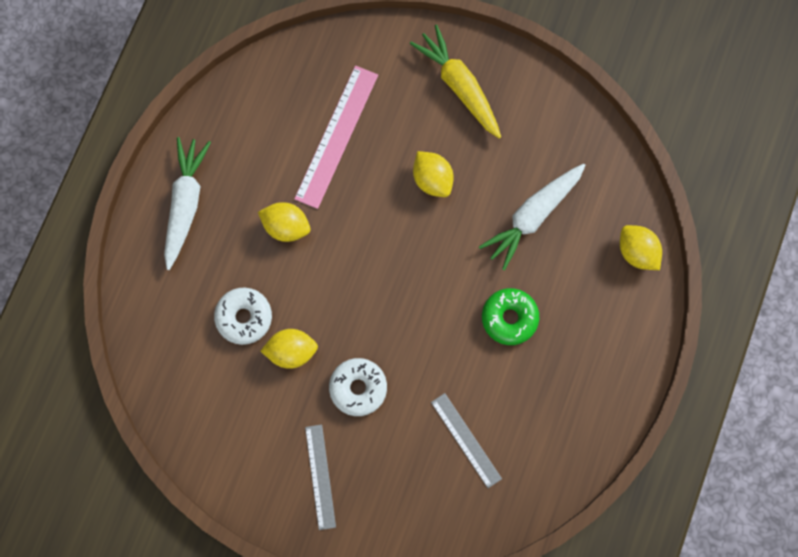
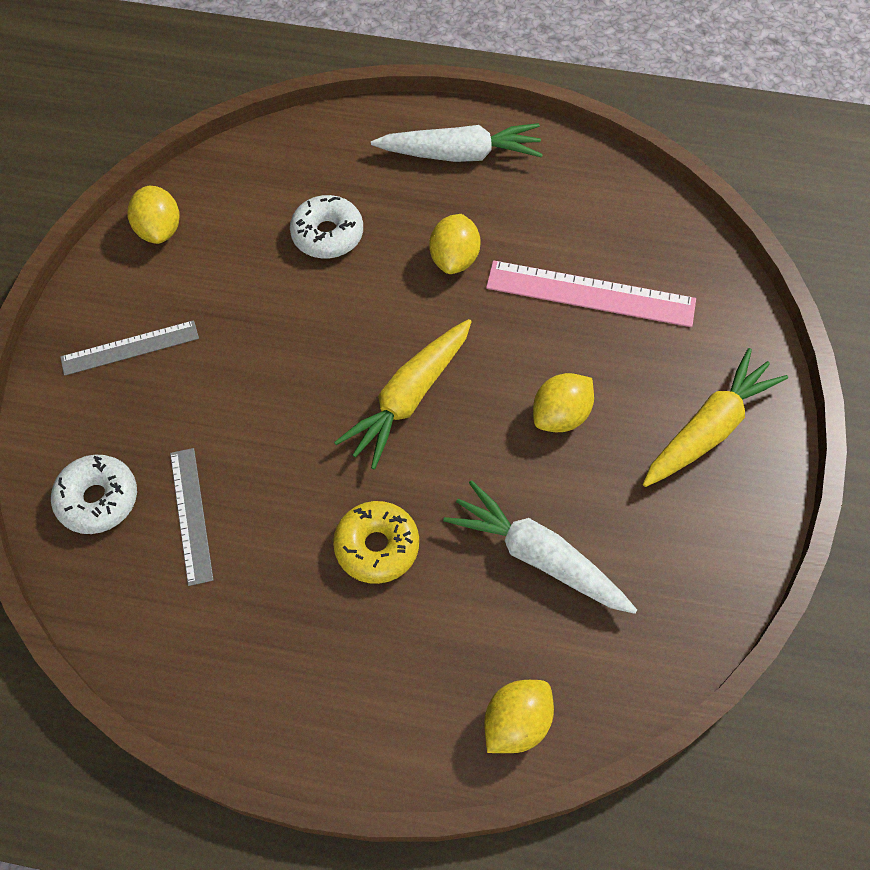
camera: 80 degrees right, 15 degrees down
(291, 351) = (291, 290): yellow lemon -> yellow lemon (159, 230)
(358, 388) = (251, 372): white donut -> white donut (98, 499)
(400, 279) = (409, 398): none -> yellow carrot
(466, 440) = (191, 515): grey ruler -> grey ruler turned 60 degrees counterclockwise
(509, 318) = (377, 547): green donut -> yellow donut

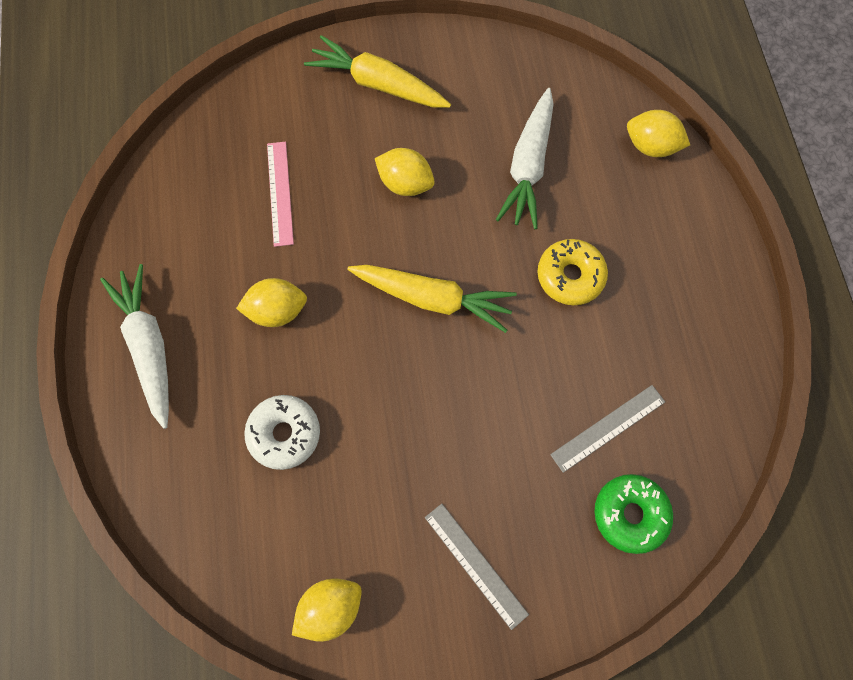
camera: 110 degrees left, 10 degrees up
(98, 499) = (630, 514): white donut -> green donut
(590, 294) = (280, 193): pink ruler -> pink ruler, size x0.64

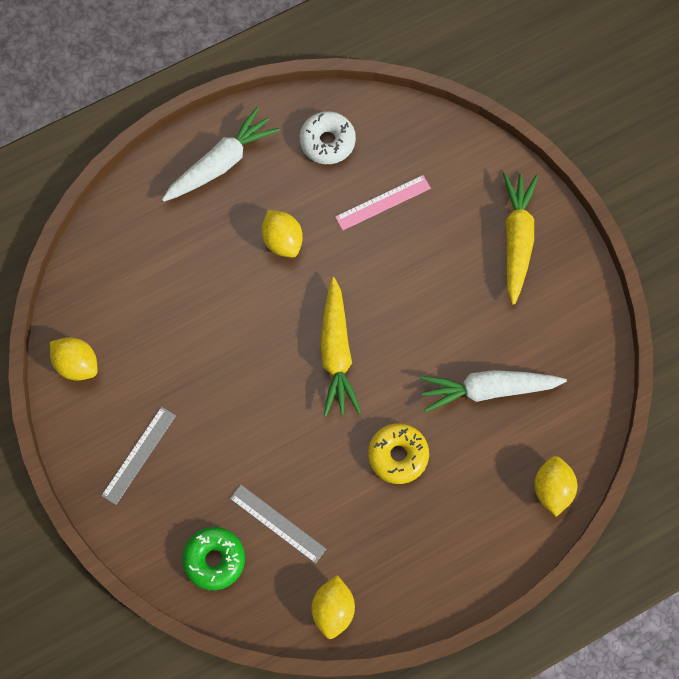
camera: 70 degrees right, 0 degrees up
(284, 434) = (189, 284): white donut -> white donut (327, 142)
(405, 183) = (430, 295): yellow lemon -> yellow lemon (333, 609)

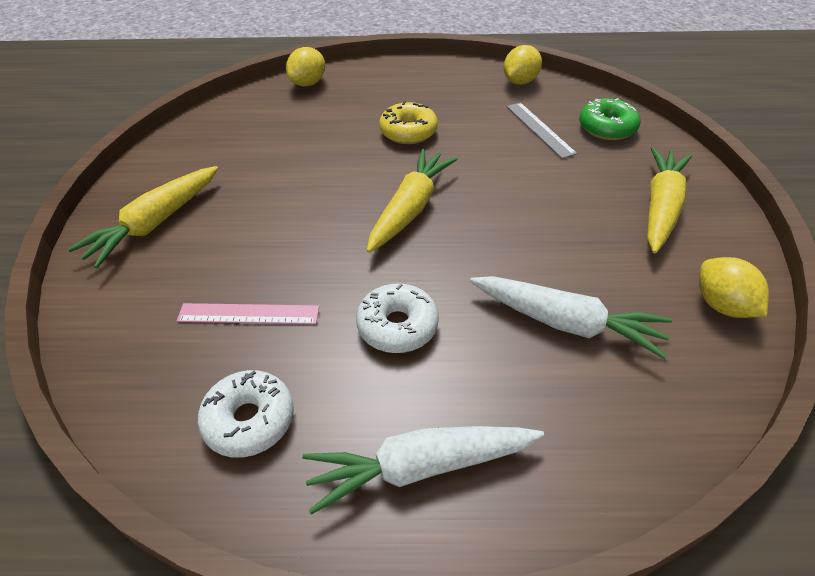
camera: 150 degrees left, 25 degrees down
(139, 455) = (661, 207): grey ruler -> yellow carrot
(282, 241) = (397, 326): yellow lemon -> white donut
(488, 389) = (297, 141): white carrot -> white carrot (566, 323)

